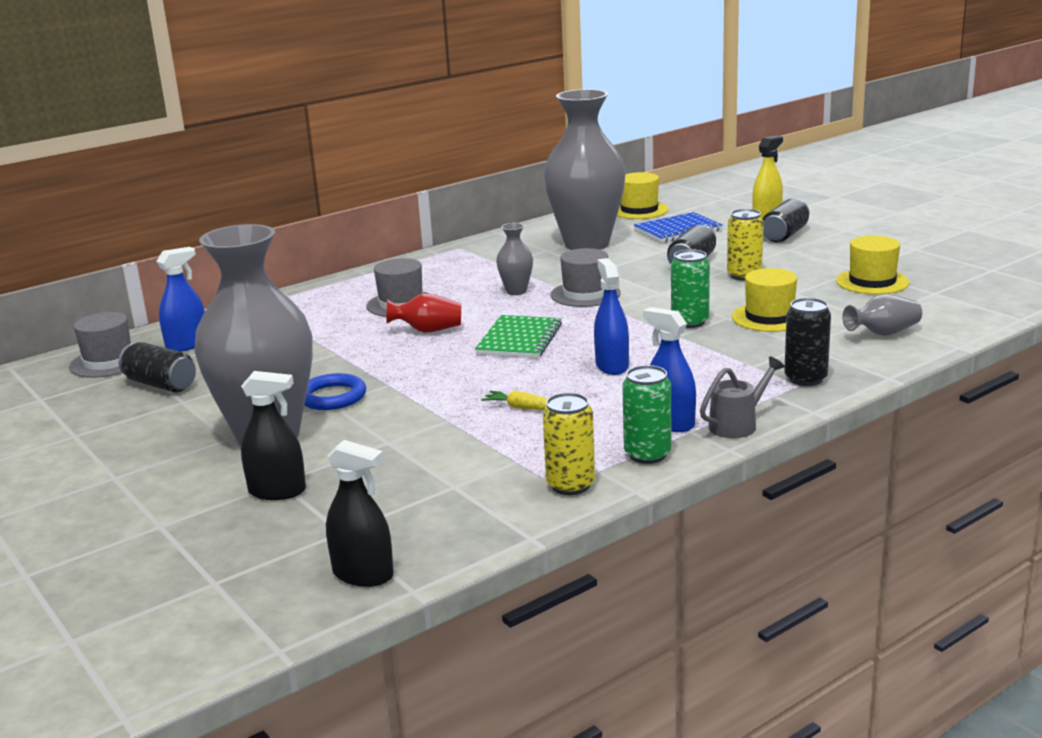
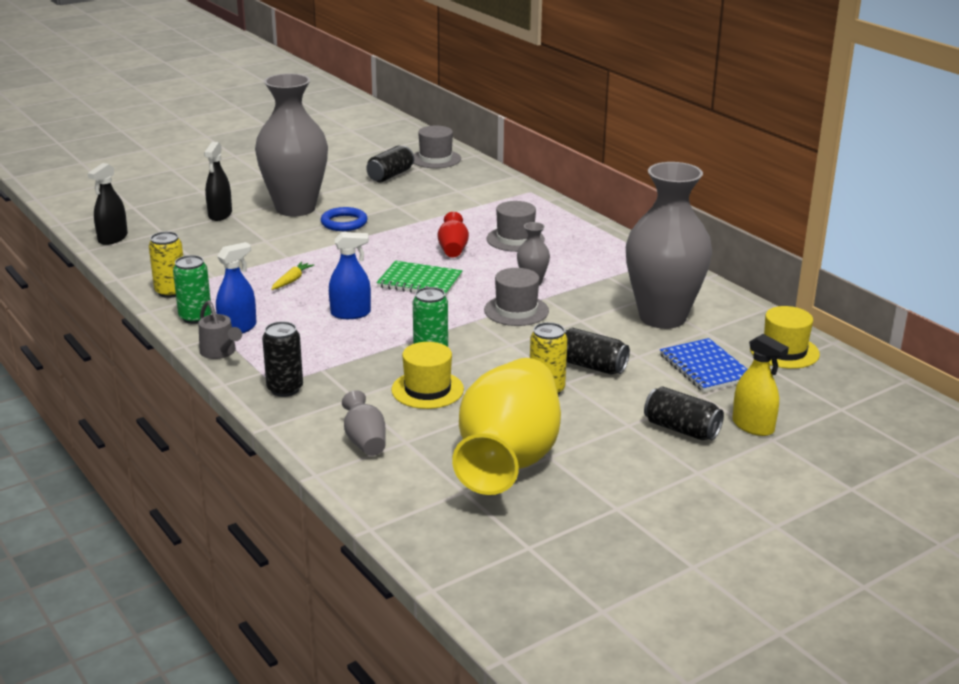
camera: 90 degrees right, 5 degrees up
(187, 345) = (456, 177): blue spray bottle -> none
(872, 282) = (508, 459): yellow hat -> yellow vase

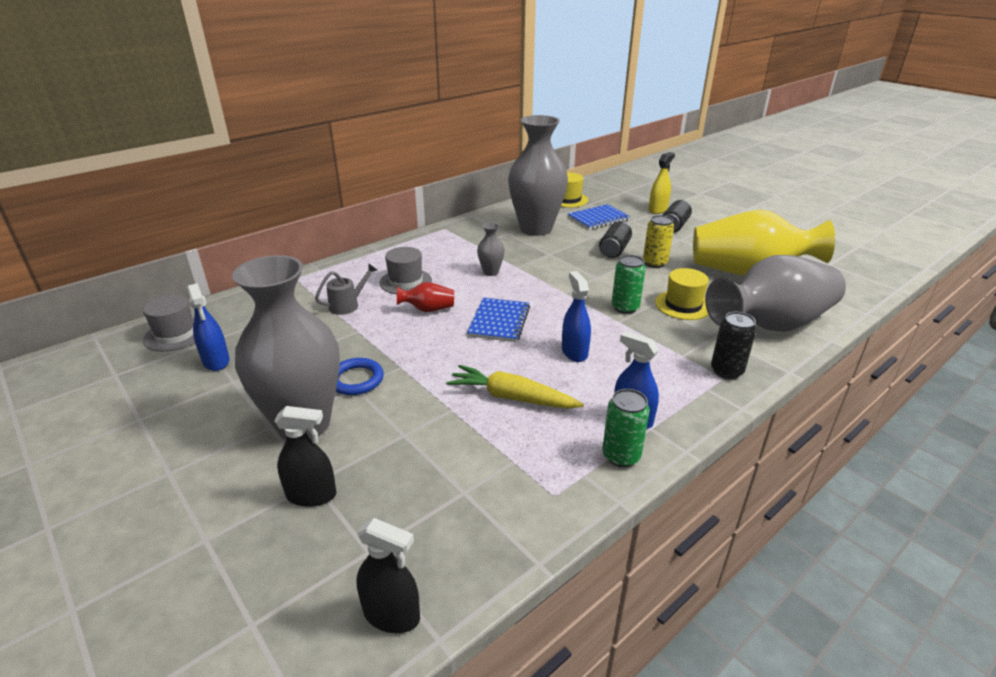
camera: 95 degrees left, 5 degrees up
(171, 292) = (563, 493): yellow can -> none
(220, 352) = (687, 421): grey watering can -> grey watering can (348, 305)
(292, 280) = (512, 397): yellow carrot -> yellow carrot, size x1.91
(365, 441) = (771, 324): grey vase -> grey vase, size x2.41
(390, 175) = (216, 361): black can -> blue spray bottle
(420, 281) = (499, 321): green notebook -> blue notebook
(516, 310) = (542, 277): grey hat -> none

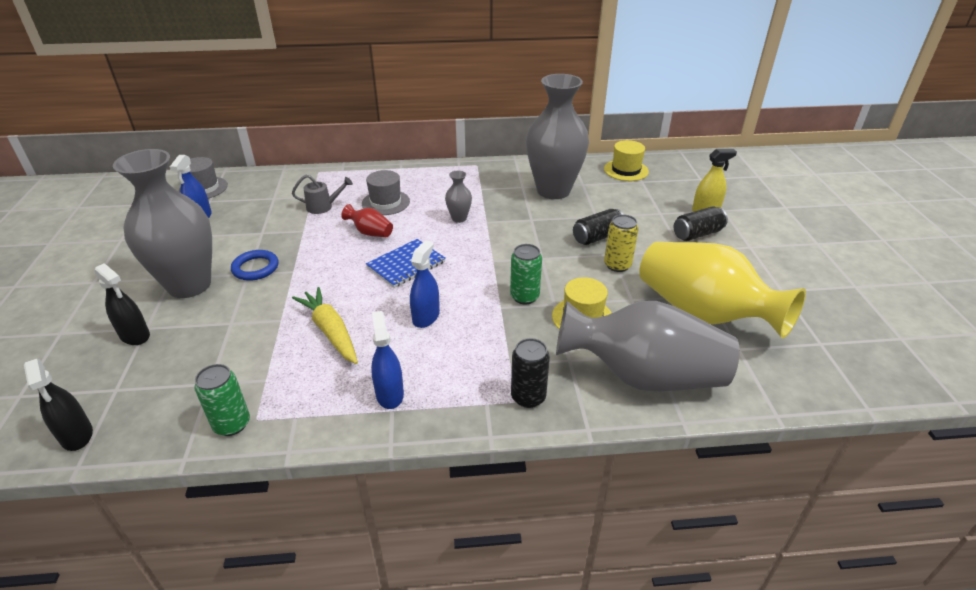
camera: 35 degrees right, 5 degrees up
(598, 219) = (627, 200): blue notebook -> none
(621, 456) = (339, 418): green can -> green can (232, 424)

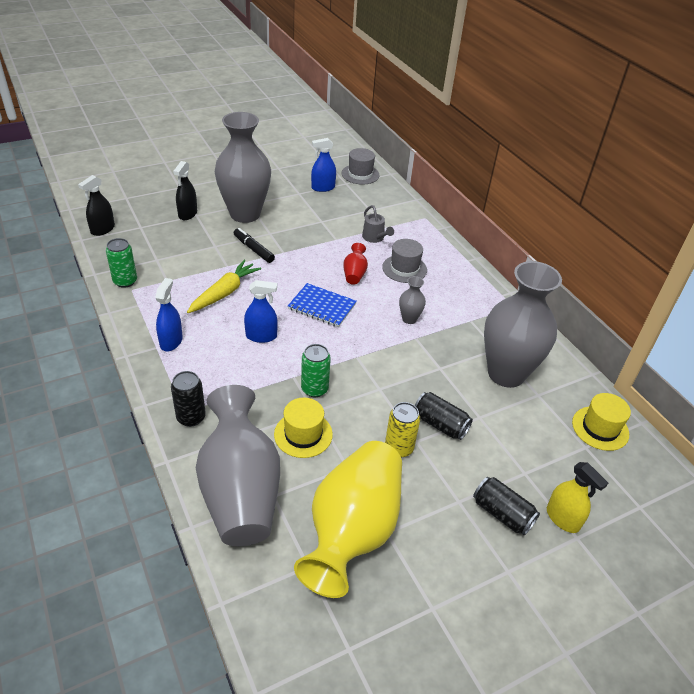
camera: 65 degrees right, 5 degrees up
(255, 268) = (278, 234): blue ring -> none
(267, 292) = (253, 249): none -> black marker
(389, 394) = (171, 341): blue spray bottle -> blue spray bottle turned 45 degrees counterclockwise

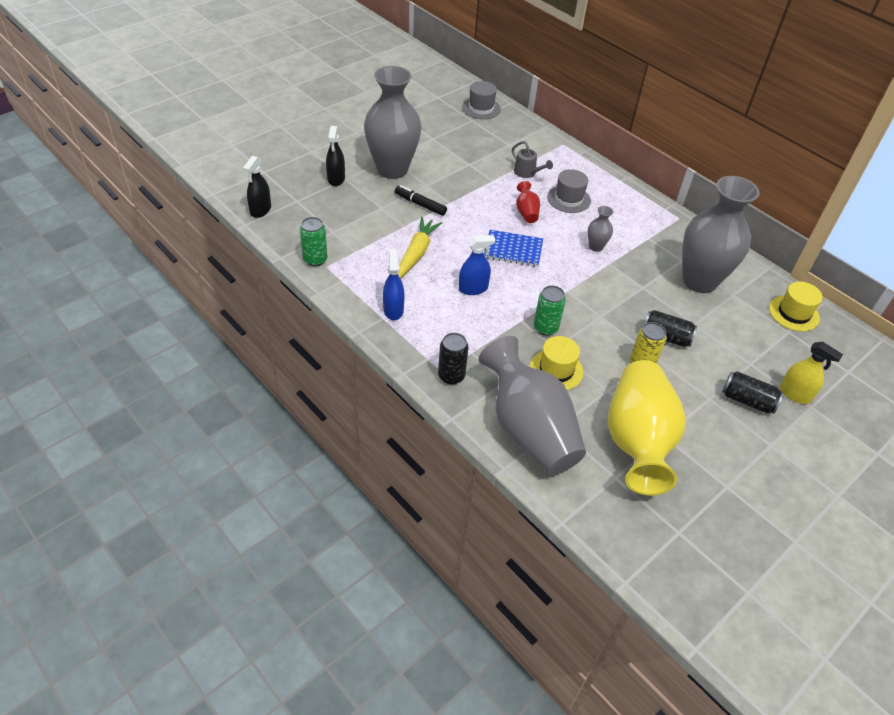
camera: 15 degrees left, 5 degrees up
(323, 188) = (453, 128): blue spray bottle -> none

